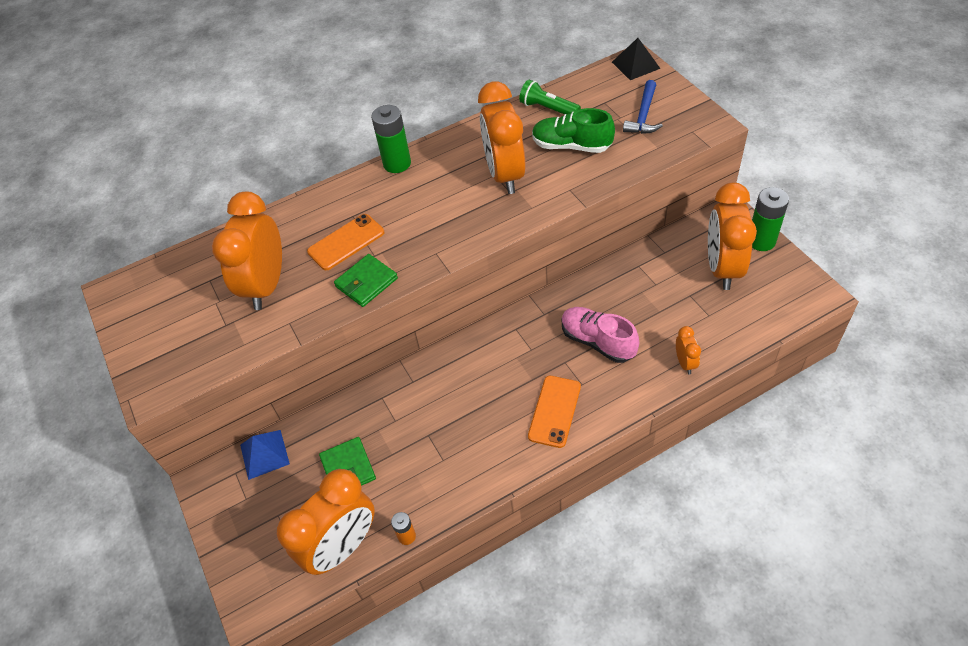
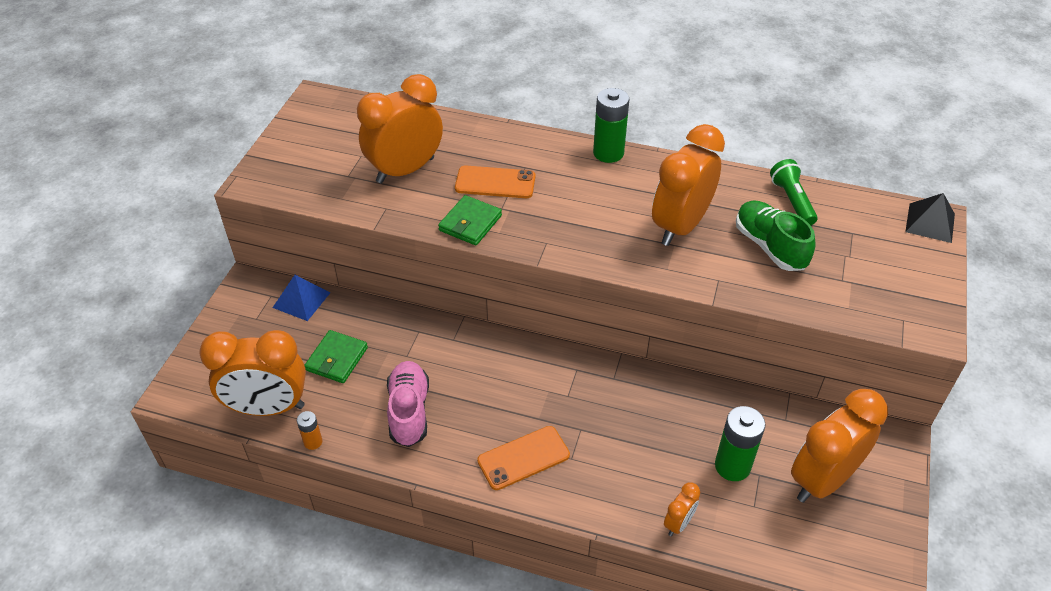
camera: 40 degrees right, 5 degrees down
(366, 282) = (470, 223): green wallet -> green wallet turned 60 degrees counterclockwise
(597, 341) = (628, 438): pink shoe -> pink shoe (409, 411)
(643, 115) = (874, 271): blue hammer -> none
(761, 241) = (895, 490): green battery -> green battery (732, 466)

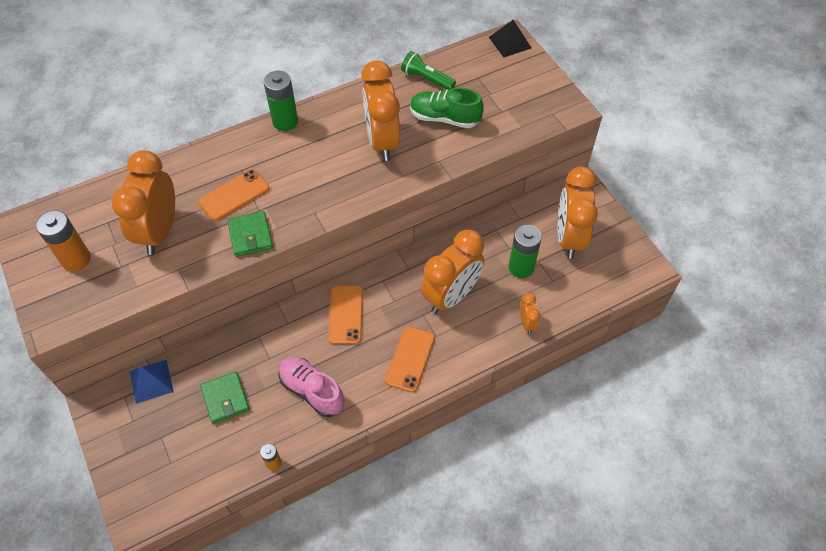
camera: 45 degrees left, 10 degrees up
(268, 407) = (216, 469): orange clock -> orange clock (451, 296)
(324, 148) = (76, 259): none -> orange battery
(510, 372) = (346, 315): none -> orange phone

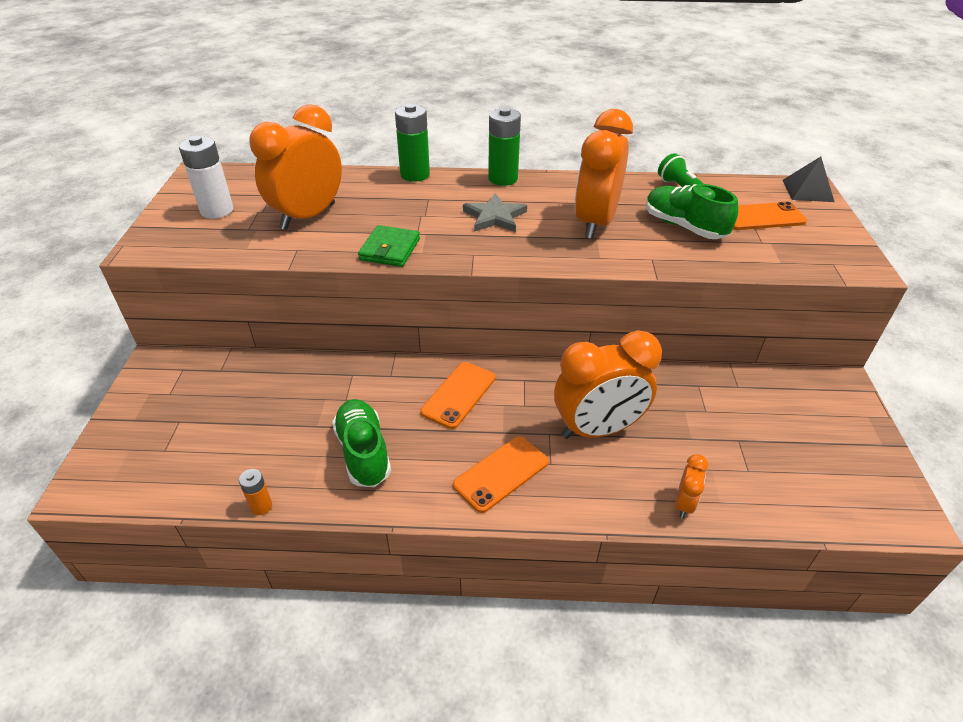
camera: 30 degrees right, 15 degrees down
(76, 259) = (217, 210): orange battery -> white battery
(151, 381) = (218, 367): blue pyramid -> none
(225, 399) = (270, 416): green wallet -> none
(234, 195) = (403, 214): orange phone -> orange phone (761, 217)
(306, 167) = (495, 217): none -> grey star
(312, 391) = (363, 452): pink shoe -> green shoe
(521, 267) = (710, 437): green battery -> green battery (415, 175)
(569, 238) = (798, 432): orange clock -> none

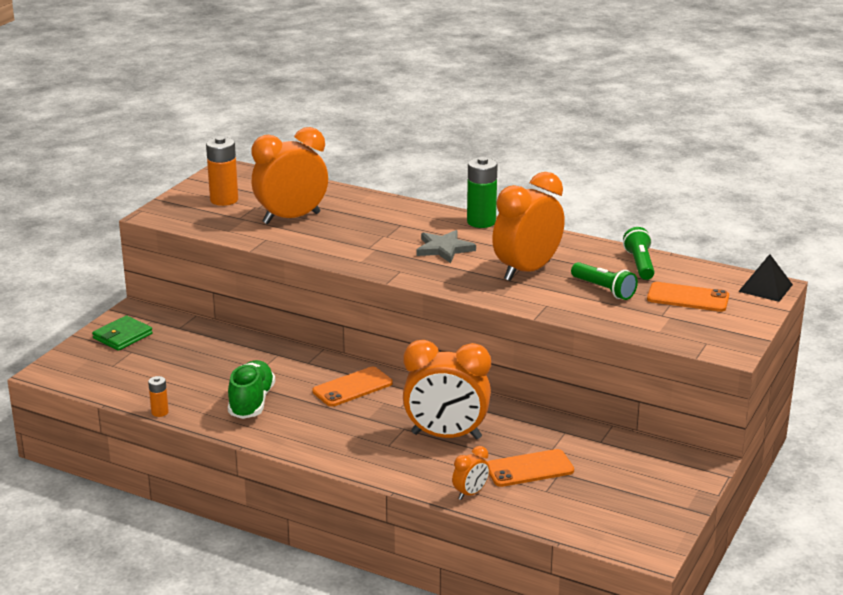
camera: 25 degrees right, 15 degrees down
(217, 210) = (224, 200): white battery -> orange battery
(390, 249) = (337, 254): green wallet -> green wallet (122, 336)
(415, 175) = (406, 204): green battery -> none
(501, 473) = (344, 440): orange phone -> orange phone (529, 469)
(684, 226) = (604, 290): green shoe -> green flashlight

